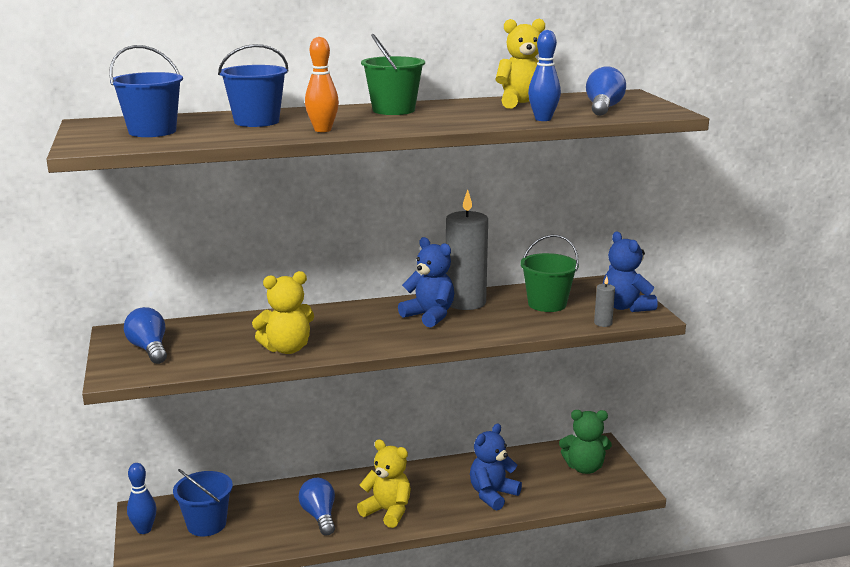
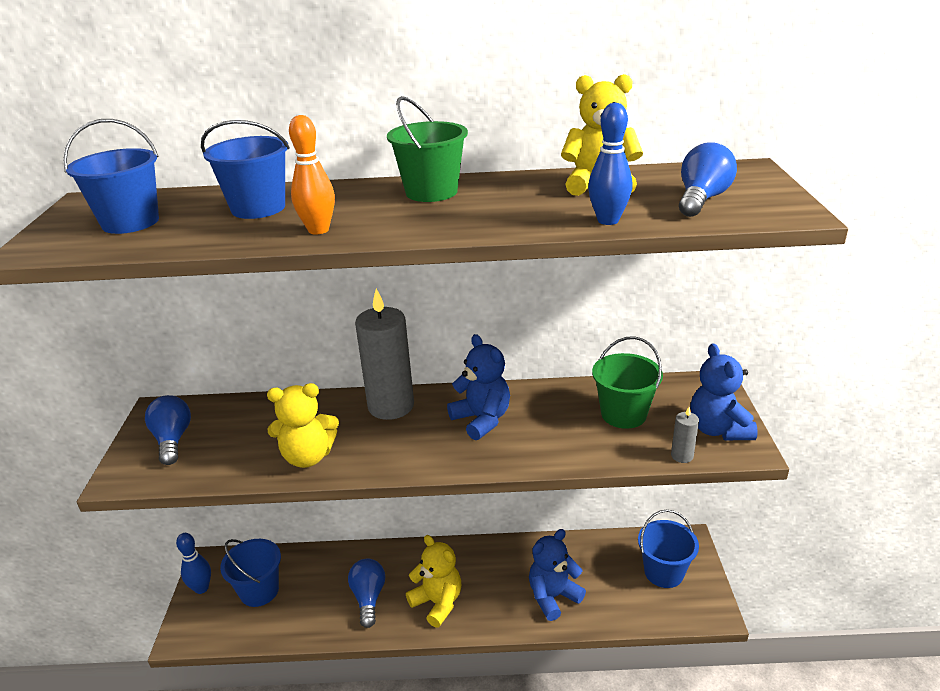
camera: 15 degrees right, 10 degrees up
(465, 302) = (530, 401): grey candle -> grey candle (391, 406)
(584, 468) = (663, 572): green teddy bear -> blue bucket

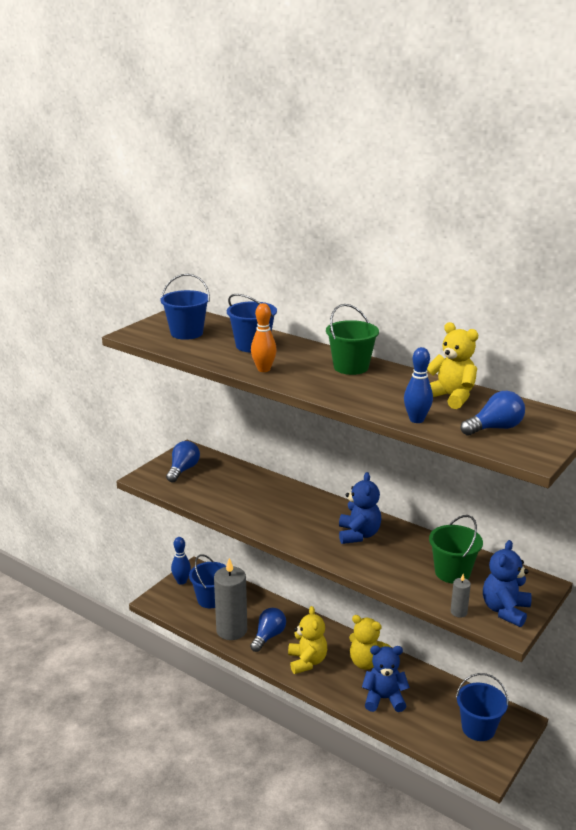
camera: 35 degrees right, 5 degrees down
(308, 457) = (241, 510): yellow teddy bear -> yellow teddy bear (366, 662)
(391, 406) = (314, 503): grey candle -> grey candle (231, 630)

